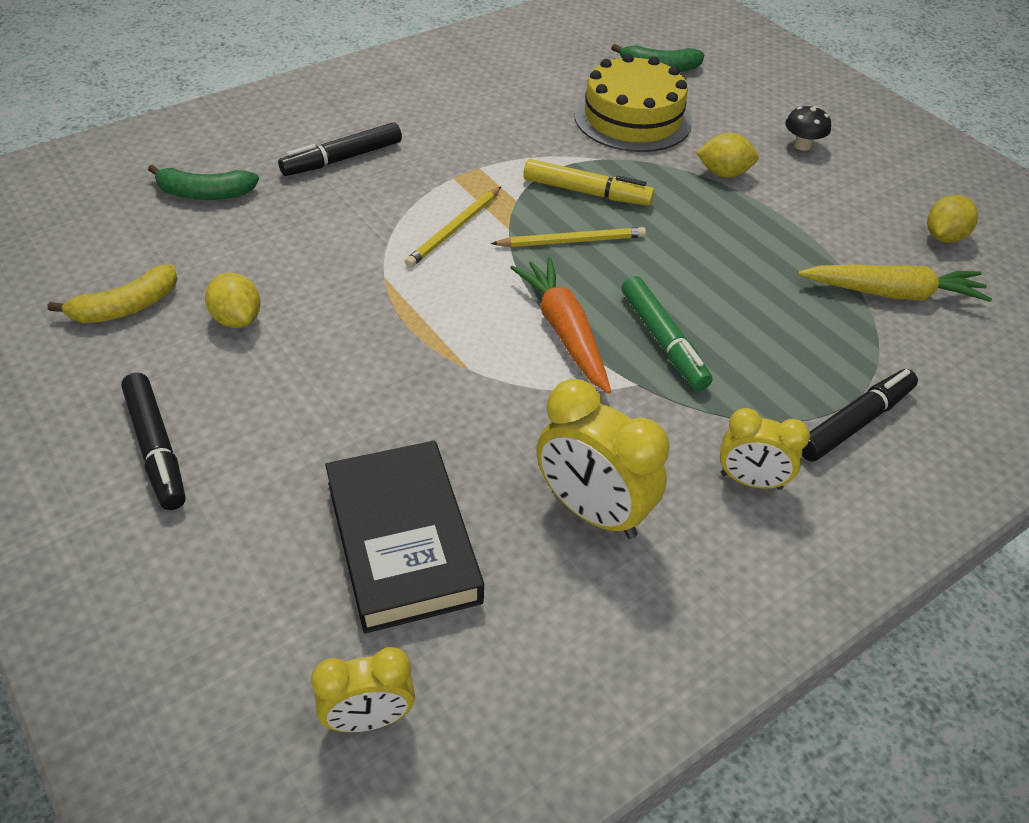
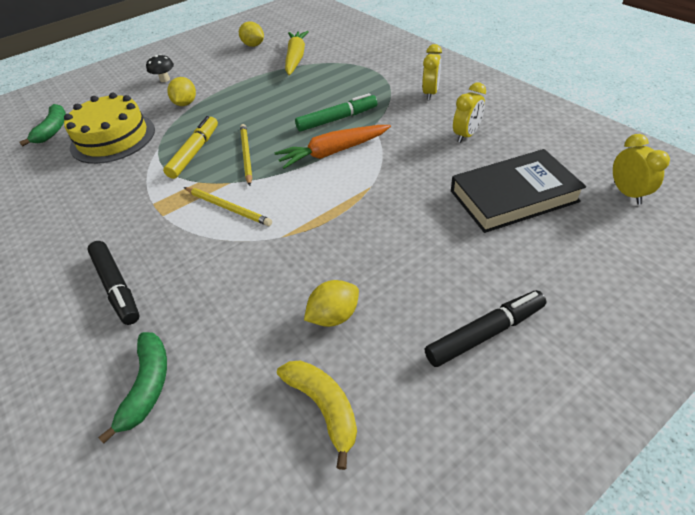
camera: 85 degrees left, 0 degrees up
(592, 512) = (466, 135): yellow clock -> yellow clock, size x0.63
(855, 423) = (386, 69): black marker -> none

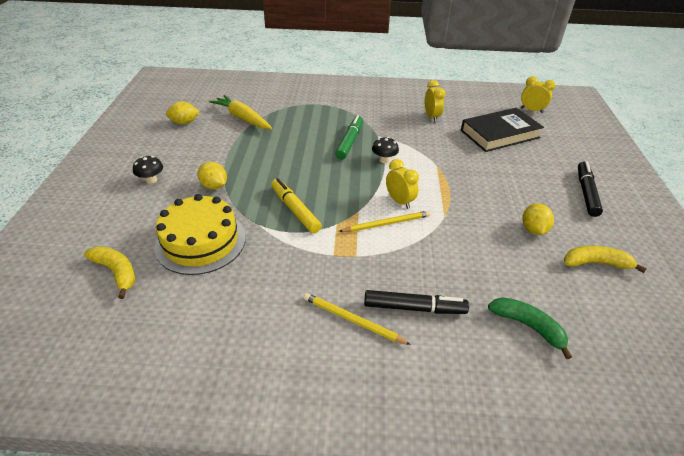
camera: 55 degrees left, 5 degrees down
(53, 130) = (116, 272): green banana -> yellow banana
(246, 155) = (335, 191): yellow pencil -> yellow pencil (352, 320)
(333, 152) = (384, 160): orange carrot -> black mushroom
(430, 93) = (374, 103): yellow clock -> yellow clock (399, 201)
(513, 196) = (499, 134): black book -> black book turned 45 degrees clockwise

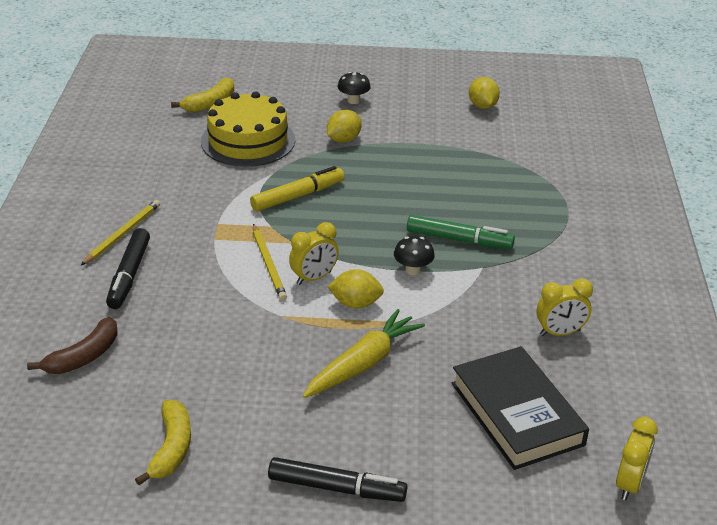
camera: 90 degrees right, 5 degrees down
(242, 118) = (505, 147): yellow carrot -> yellow carrot (363, 363)
(528, 326) = (83, 357): green banana -> brown banana
(533, 229) = (247, 399): yellow lemon -> yellow lemon (355, 303)

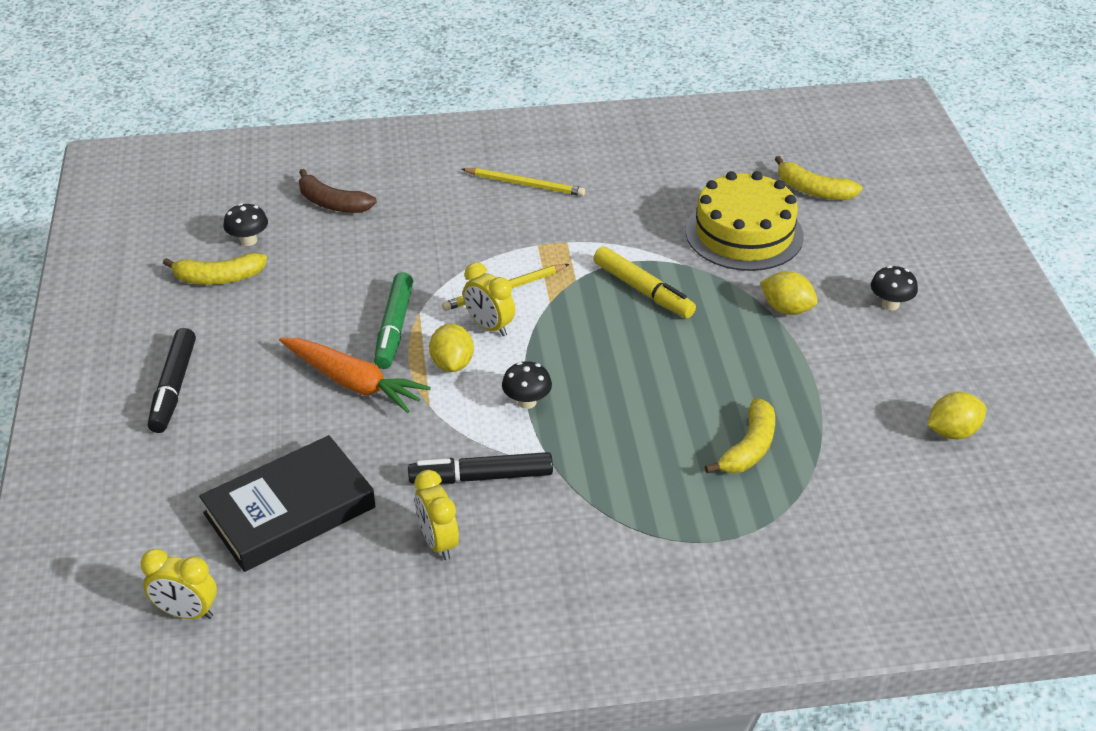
camera: 80 degrees right, 5 degrees up
(116, 422) = (248, 240): none -> black mushroom
(129, 275) = (459, 203): black marker -> black marker (481, 477)
(363, 363) = (353, 382): yellow carrot -> orange carrot
(459, 240) = (602, 436): green marker -> green marker (394, 328)
(483, 180) = (749, 448): none -> yellow banana

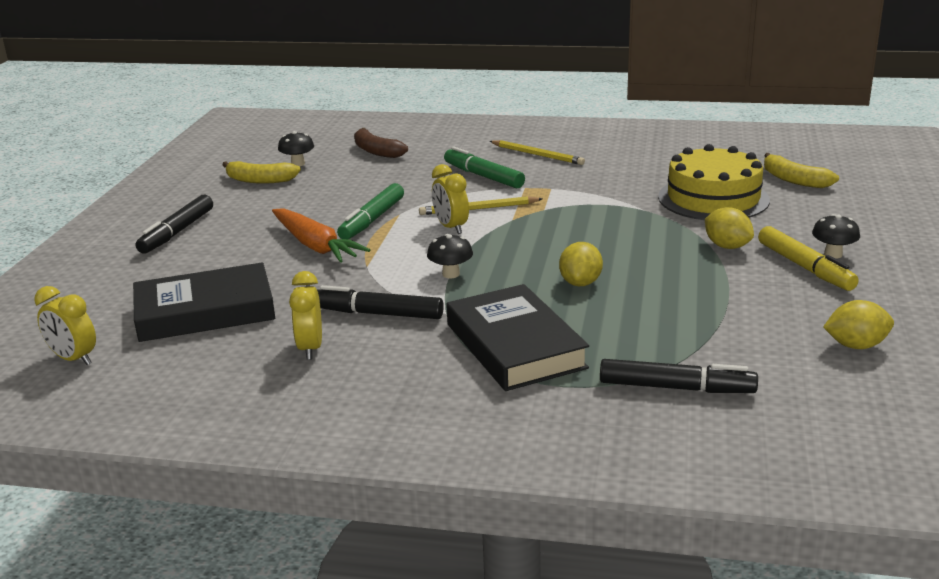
camera: 20 degrees right, 15 degrees down
(452, 364) = (404, 245): yellow lemon -> yellow lemon (580, 283)
(482, 232) = (483, 176): none -> green marker
(643, 290) = (599, 221): yellow marker -> yellow marker (805, 267)
(643, 496) = (515, 346): none -> black book
(749, 448) = (637, 328): yellow banana -> none
(817, 522) = (676, 388): none -> black marker

